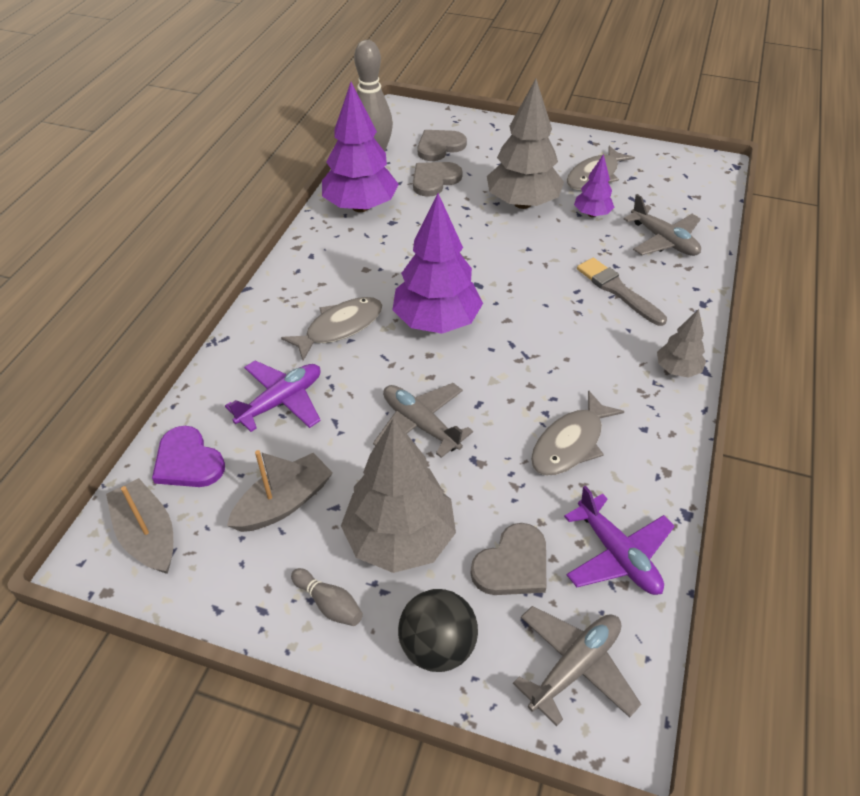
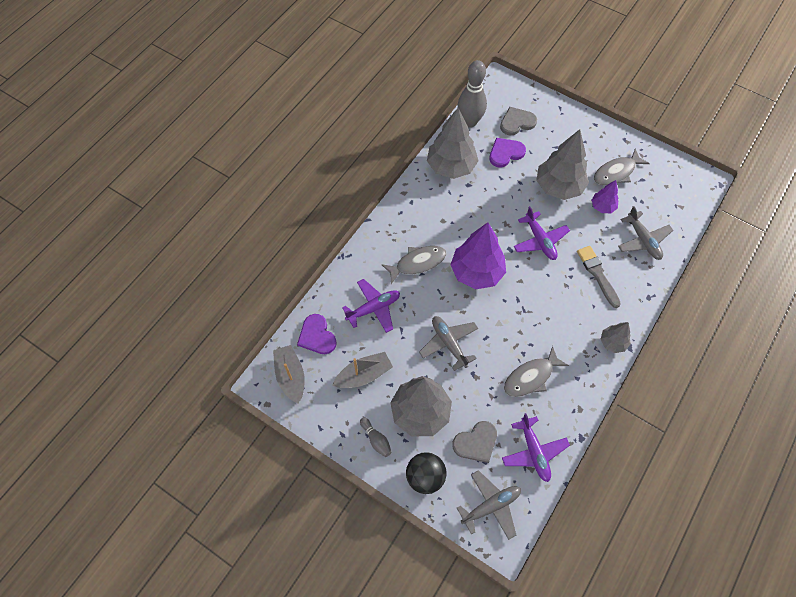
camera: 15 degrees right, 15 degrees up
(361, 206) = (451, 167): purple tree -> grey tree
(434, 180) = (505, 153): grey heart -> purple heart
(518, 267) = (540, 240): none -> purple plane

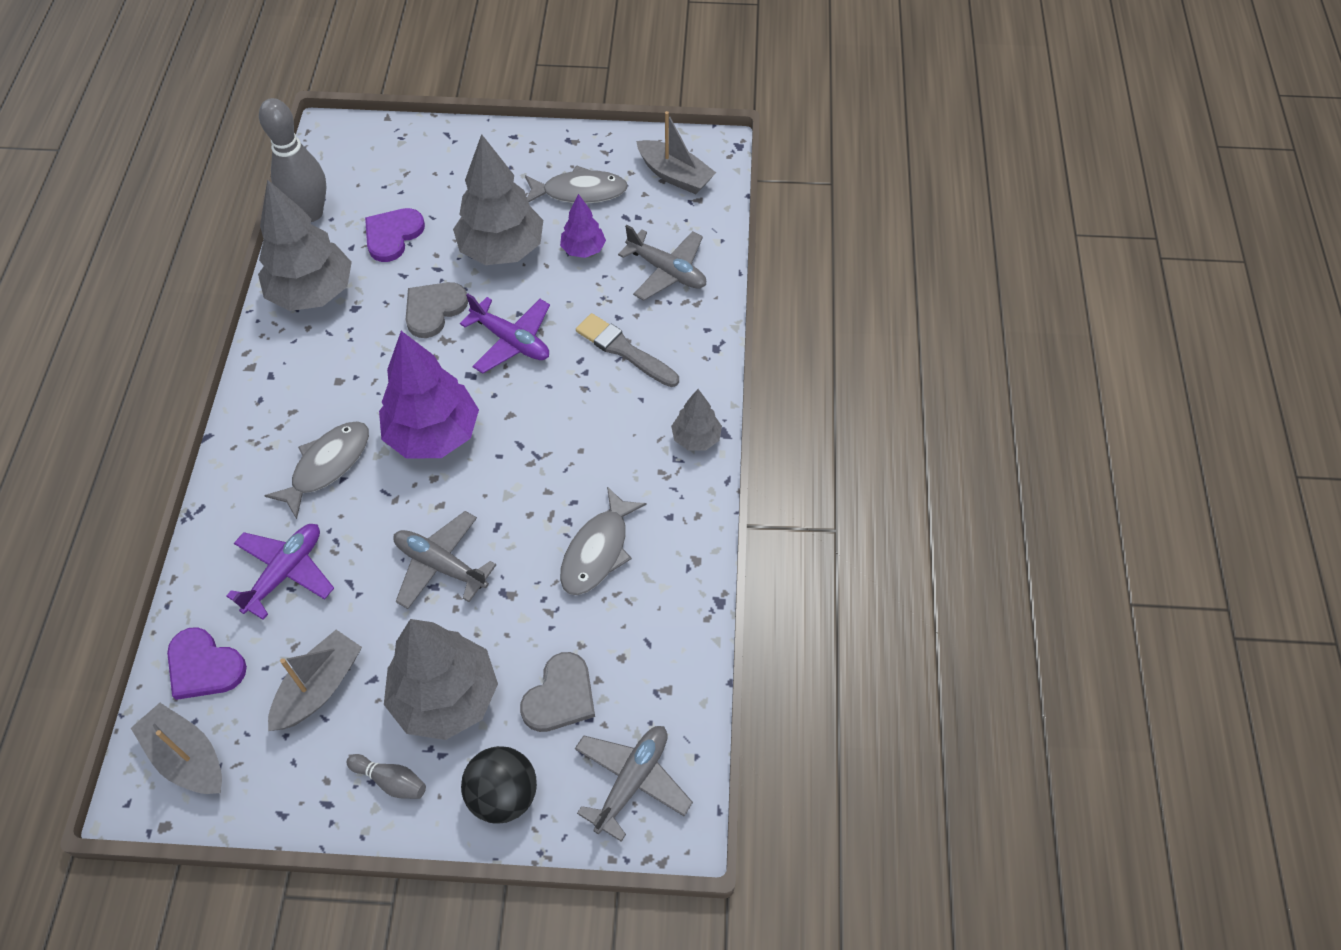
camera: 30 degrees left, 5 degrees down
(517, 122) = (389, 182): grey heart -> grey heart (434, 309)
(534, 452) = (658, 661): purple plane -> none
(616, 172) = (579, 192): grey fish -> grey fish turned 120 degrees counterclockwise
(675, 186) = (675, 175): none -> grey boat

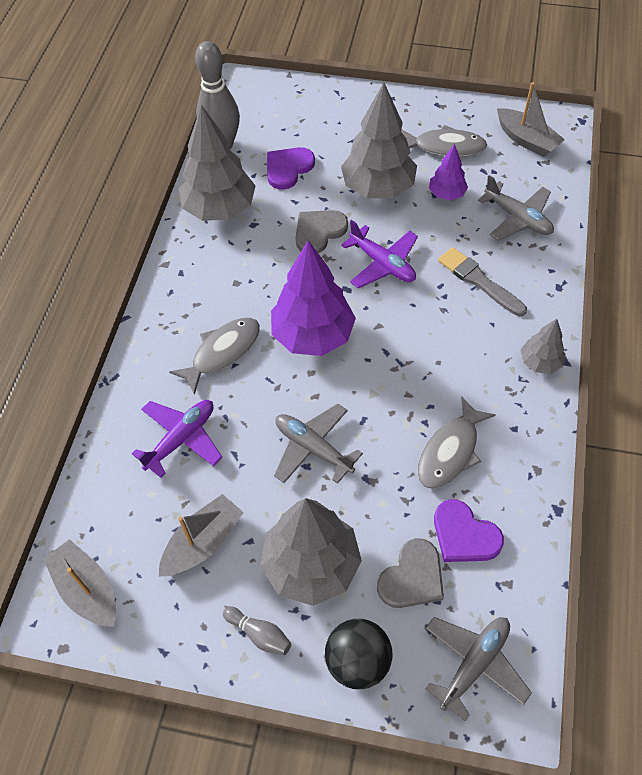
camera: 10 degrees right, 0 degrees up
(204, 666) = (107, 511): purple heart -> purple heart (464, 535)

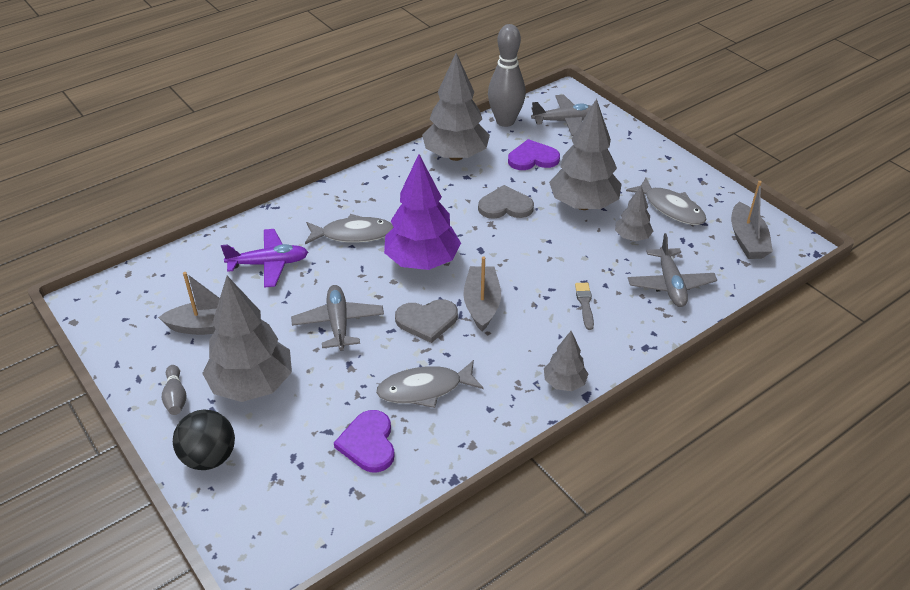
camera: 40 degrees right, 15 degrees down
(87, 589) = (121, 302): grey boat -> grey boat (482, 304)
(382, 264) = (526, 250): purple plane -> none
(412, 577) = (302, 440): grey heart -> grey heart (427, 321)
(446, 194) = (632, 237): purple tree -> grey tree
(474, 664) = (274, 520): grey plane -> grey plane (565, 121)
(479, 281) = (585, 304): grey brush -> grey brush, size x0.62

